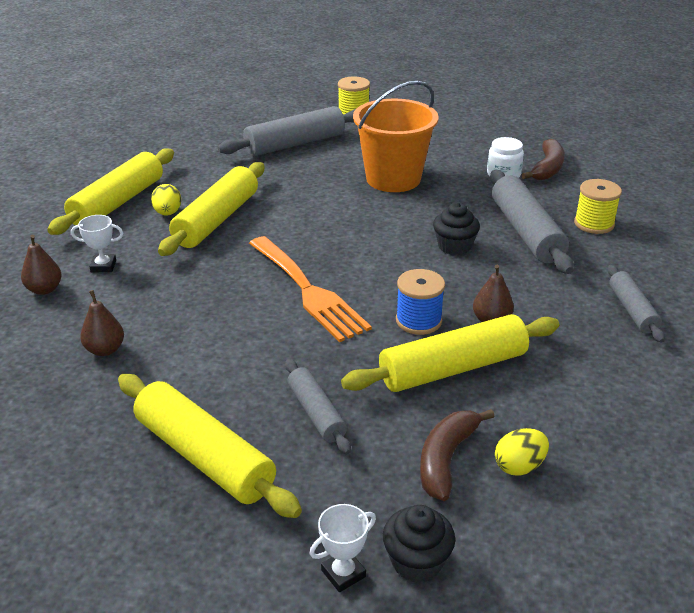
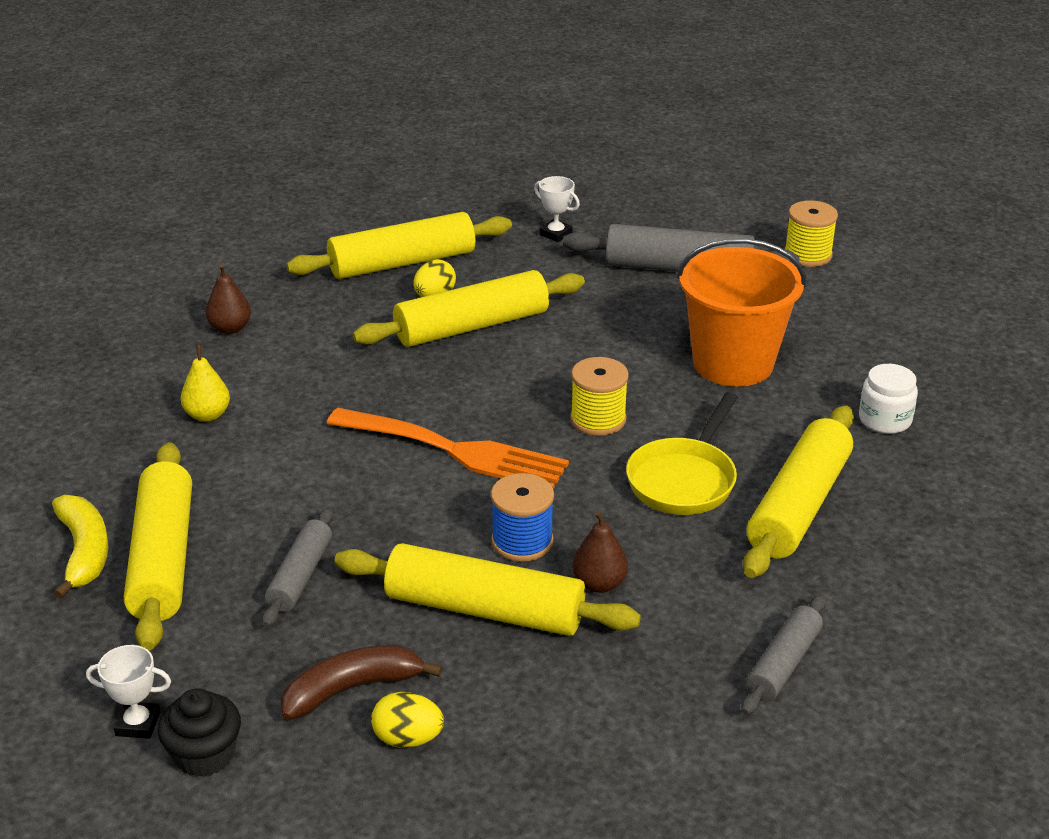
camera: 40 degrees right, 0 degrees up
(103, 266) = (306, 328): white trophy -> white trophy (556, 234)
(105, 350) = (207, 415): brown pear -> yellow pear
(135, 486) = (84, 552): none -> yellow banana
(308, 291) = (457, 451): orange fork -> orange fork turned 75 degrees counterclockwise
(454, 246) = (684, 480): black cupcake -> yellow pan
(526, 232) = (798, 506): grey rolling pin -> yellow rolling pin
(547, 168) = (959, 439): brown banana -> none
(594, 224) = (906, 539): yellow spool -> yellow spool (598, 419)

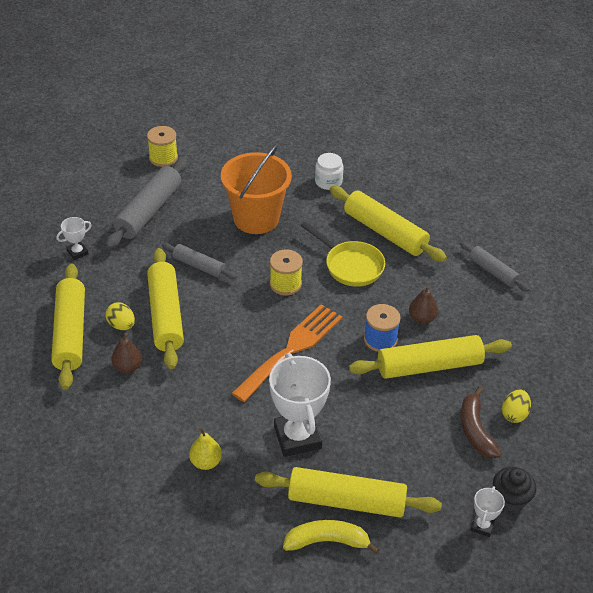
camera: 75 degrees left, 10 degrees up
(230, 328) = (106, 437): brown pear -> brown pear (127, 367)
(276, 489) = (297, 437): none -> white trophy
(300, 576) = (381, 438): grey rolling pin -> grey rolling pin (199, 266)
(484, 609) = (429, 366): yellow rolling pin -> yellow rolling pin turned 45 degrees clockwise

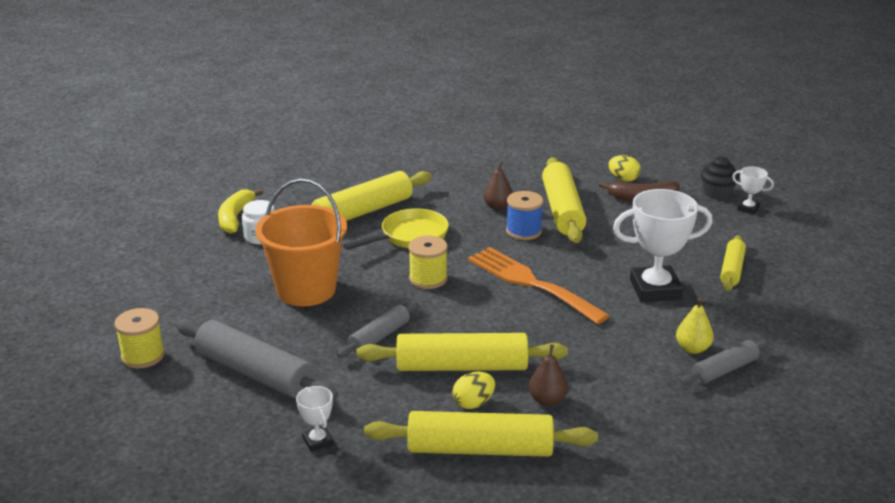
camera: 80 degrees left, 15 degrees down
(327, 541) = (780, 284): yellow banana -> yellow banana (235, 218)
(346, 501) = (732, 270): yellow rolling pin -> yellow rolling pin, size x0.57
(492, 271) = (440, 165): grey rolling pin -> grey rolling pin (724, 370)

